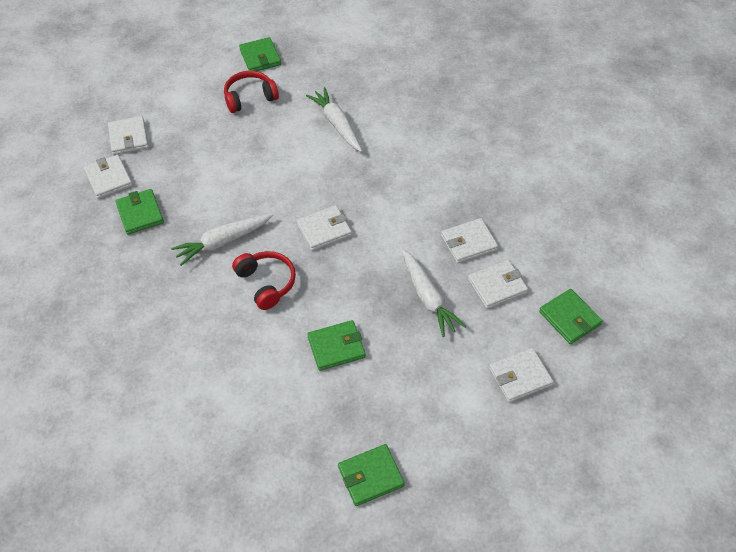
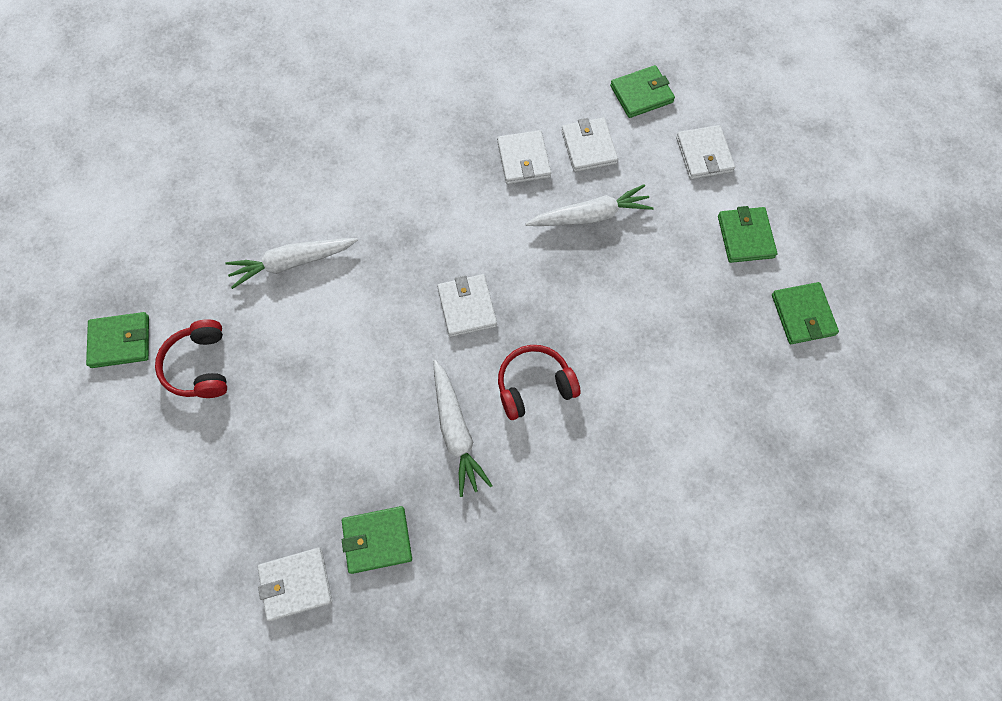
camera: 80 degrees left, 15 degrees up
(128, 137) = (220, 549): white wallet -> none
(336, 347) = (640, 321): green wallet -> green wallet (745, 236)

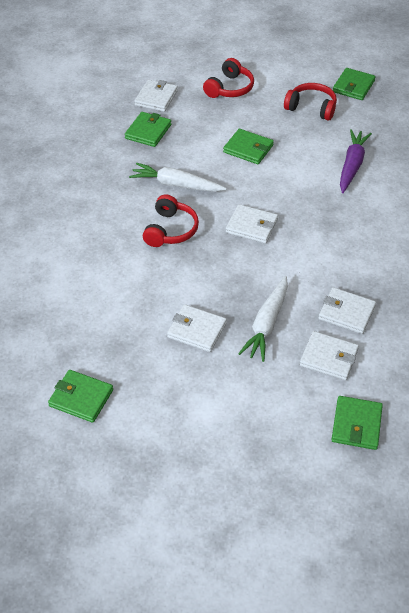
camera: 125 degrees right, 20 degrees down
(213, 496) = (230, 88): none -> red headphones
(292, 263) = (352, 165): white carrot -> purple carrot
(704, 155) = (263, 429): white wallet -> white wallet (197, 330)
(745, 236) = (170, 406): green wallet -> green wallet (248, 149)

